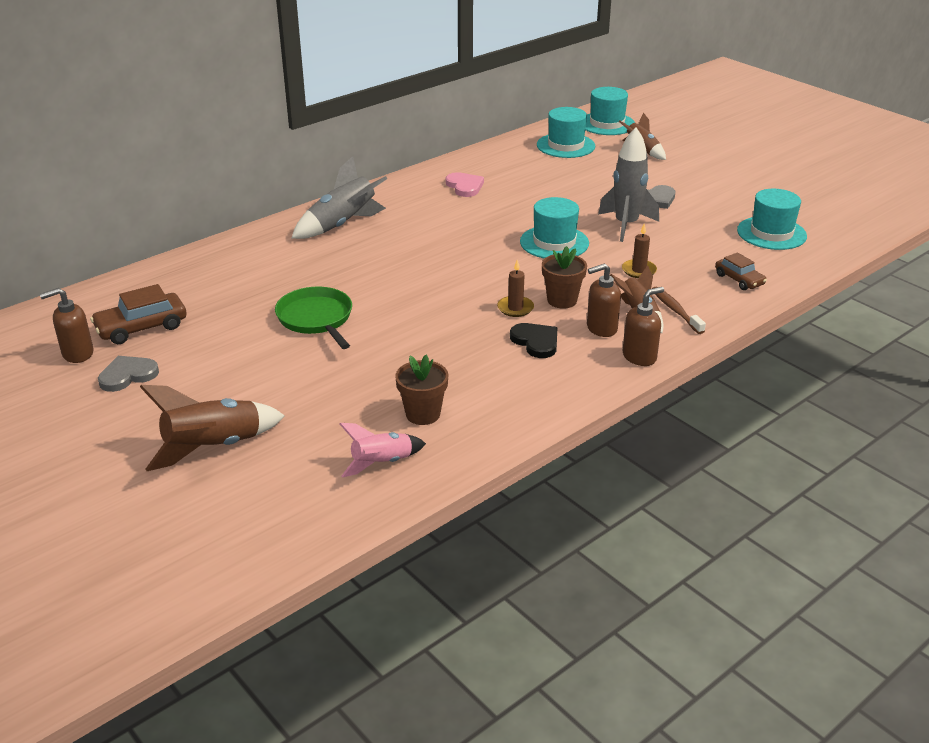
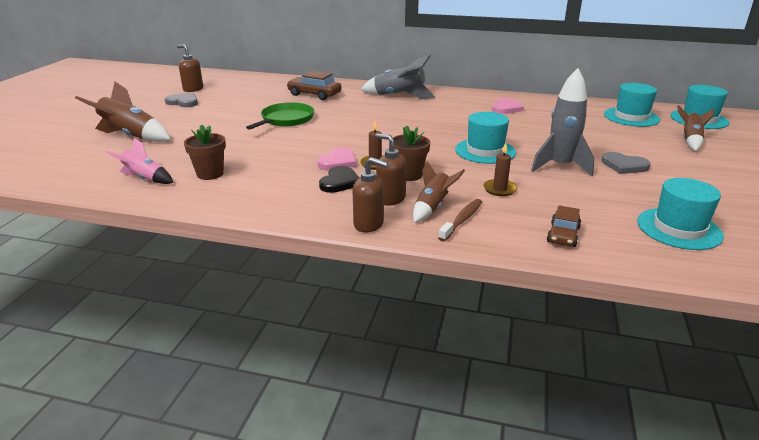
camera: 55 degrees right, 5 degrees down
(141, 327) = (230, 92): brown car -> brown car (314, 94)
(485, 326) = (338, 162): none -> pink heart

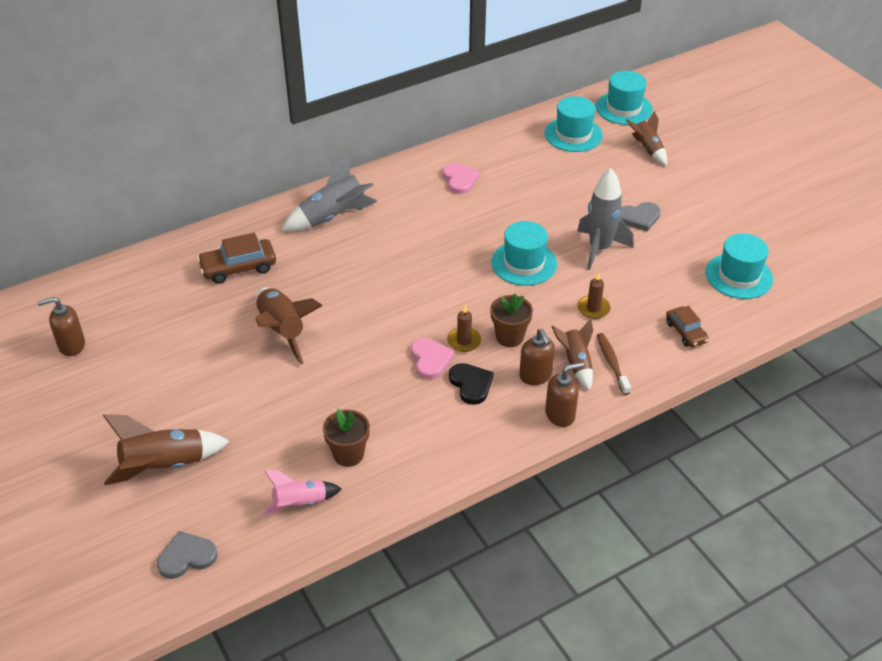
camera: 45 degrees left, 15 degrees up
(183, 102) = (109, 376): grey heart -> grey heart (186, 557)
(286, 120) = (282, 331): green pan -> brown rocket
(390, 199) = (535, 376): brown soap dispenser -> brown soap dispenser turned 105 degrees counterclockwise

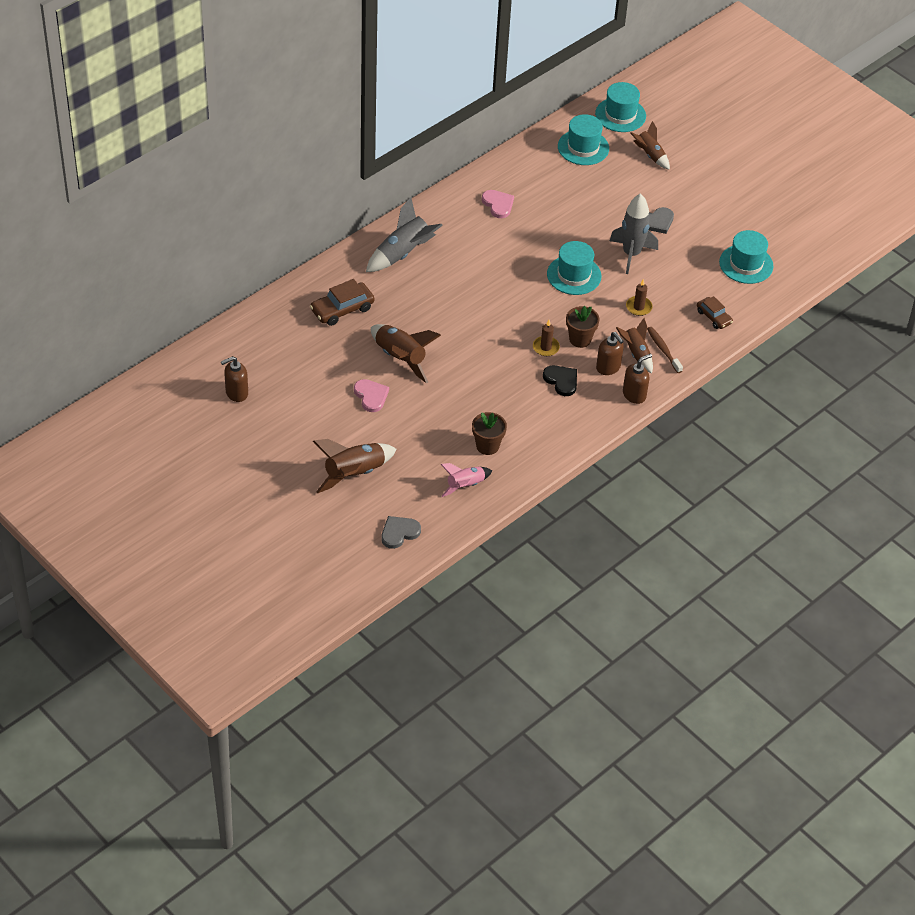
camera: 15 degrees left, 5 degrees up
(430, 359) = (524, 366): pink heart -> pink heart (371, 396)

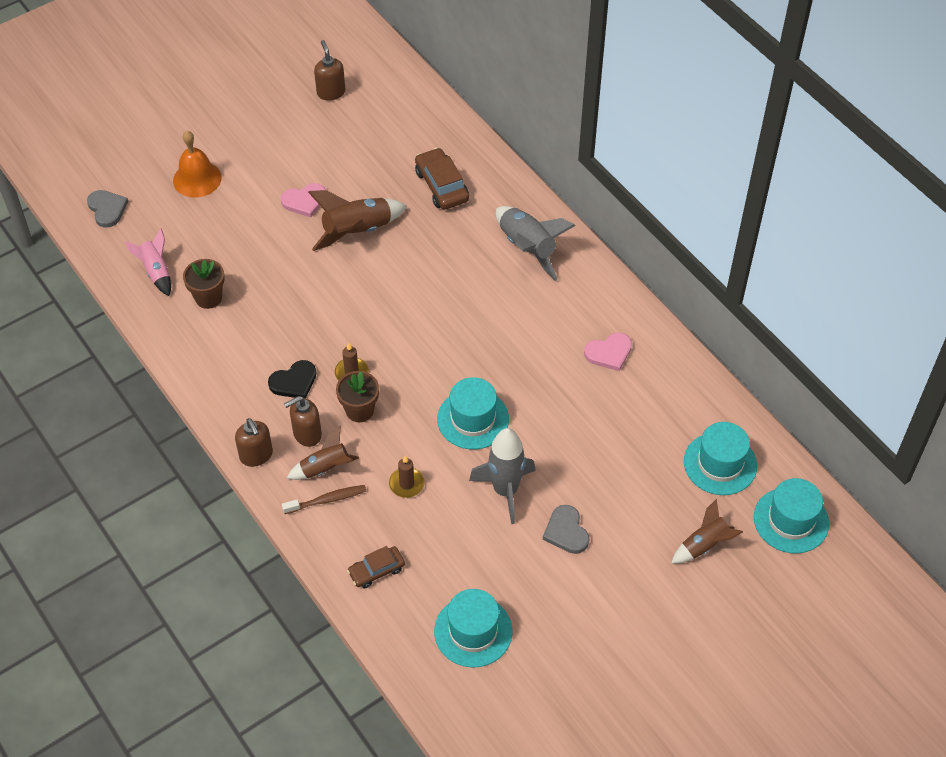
camera: 100 degrees right, 5 degrees up
(354, 474) = (197, 179): brown rocket -> orange bell

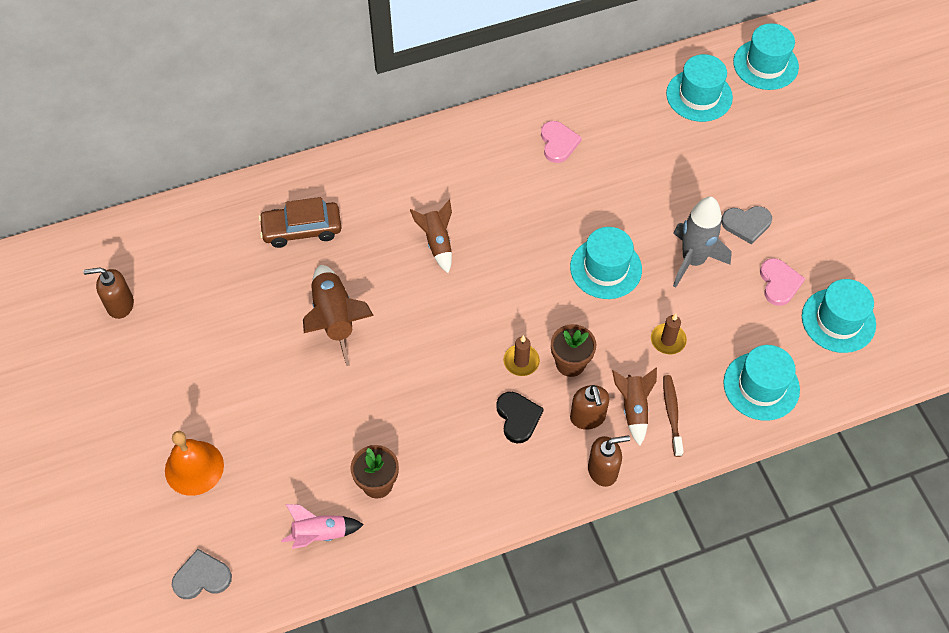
camera: 75 degrees left, 5 degrees up
(304, 201) = (272, 361): pink heart -> pink heart (779, 283)
(376, 570) = (761, 386): brown car -> turquoise hat
(527, 248) = (411, 175): grey rocket -> none
(704, 545) = (779, 129): brown rocket -> brown rocket (437, 243)

